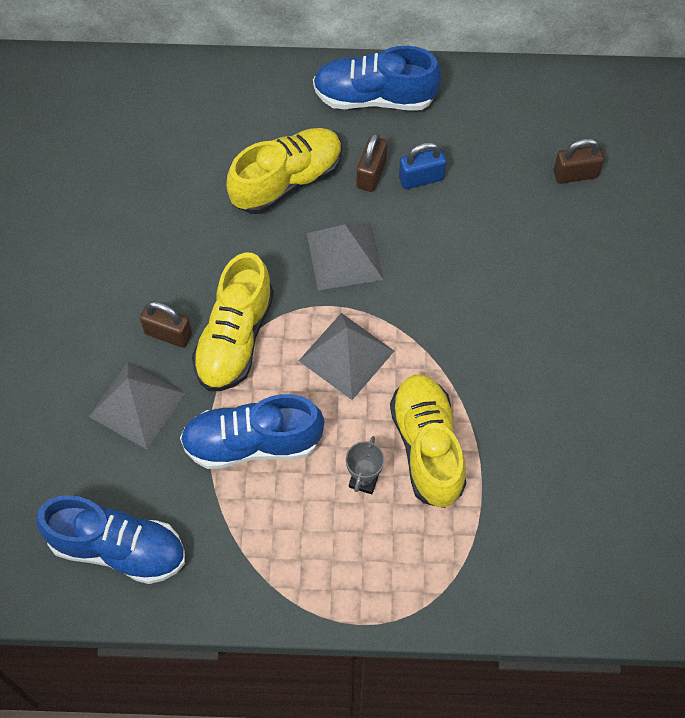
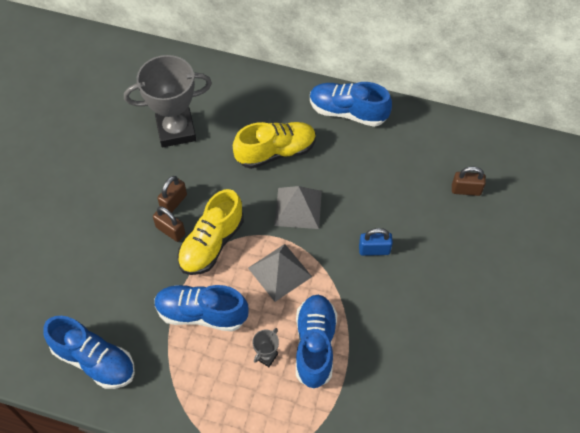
camera: 15 degrees right, 5 degrees down
(128, 181) = (176, 130): none -> grey trophy
(137, 405) = (136, 271): grey pyramid -> none
(371, 174) = (331, 160): brown padlock -> brown padlock (174, 202)
(421, 178) = (362, 170): blue padlock -> blue padlock (374, 250)
(427, 447) = (315, 345): yellow shoe -> blue shoe

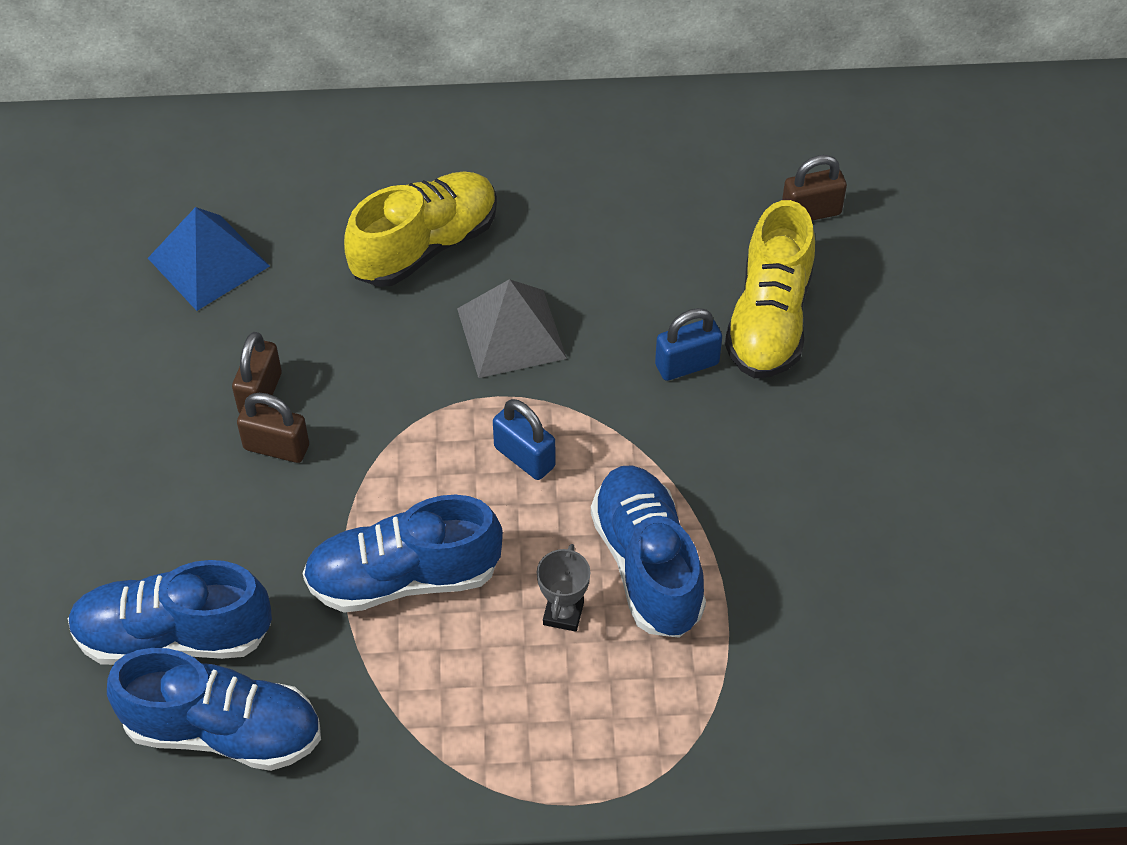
camera: 20 degrees left, 5 degrees down
(176, 130) = (208, 262): grey trophy -> blue pyramid
(211, 243) = (369, 446): yellow shoe -> yellow shoe (769, 319)
(279, 272) = (524, 457): grey pyramid -> blue padlock
(348, 112) = (534, 137): blue shoe -> blue shoe (174, 636)

